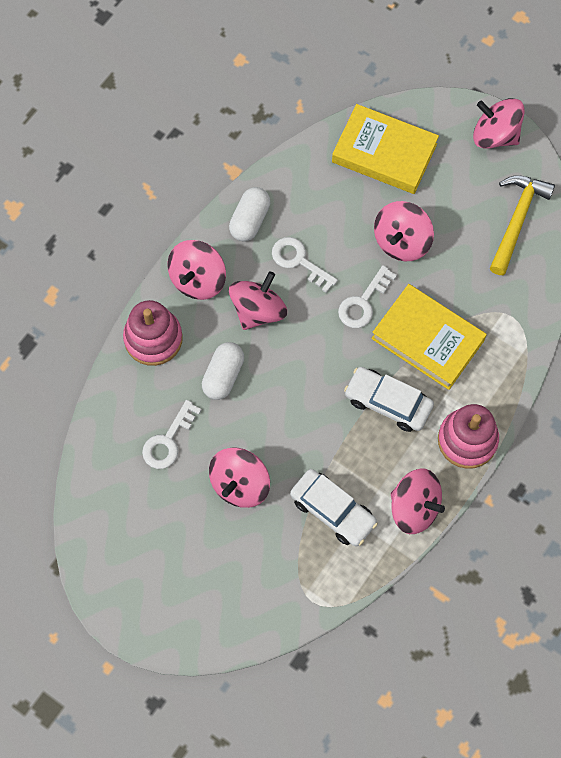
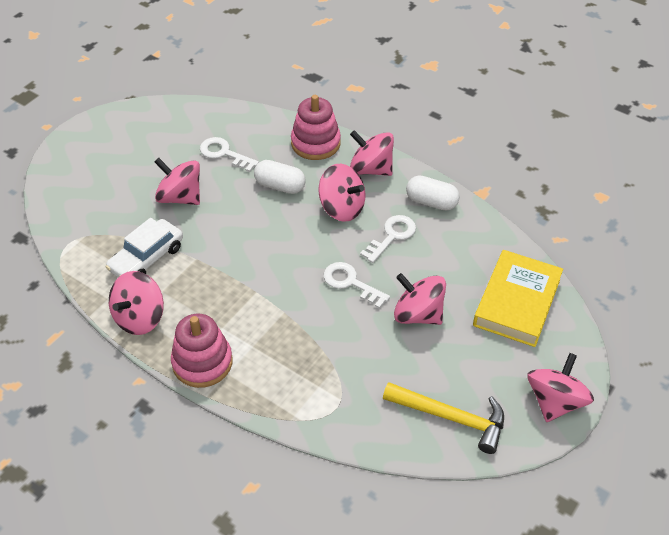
camera: 90 degrees right, 20 degrees down
(388, 402) = (246, 300): white car -> none
(427, 339) = (311, 333): yellow book -> none

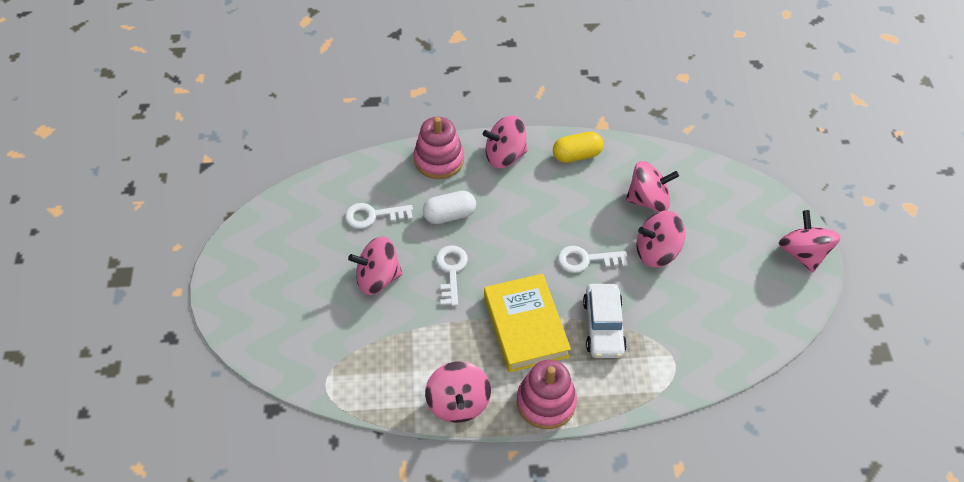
camera: 40 degrees left, 5 degrees up
(146, 258) = (408, 349): white car -> white car (603, 326)
(342, 208) = (517, 203): pink spinning top -> pink spinning top (648, 200)
(392, 236) = (577, 202): white key -> white key (451, 271)
(431, 202) = (576, 155): white capsule -> yellow capsule
(451, 417) = (753, 313): yellow hammer -> none
(517, 302) = (710, 196): yellow book -> yellow book (525, 326)

